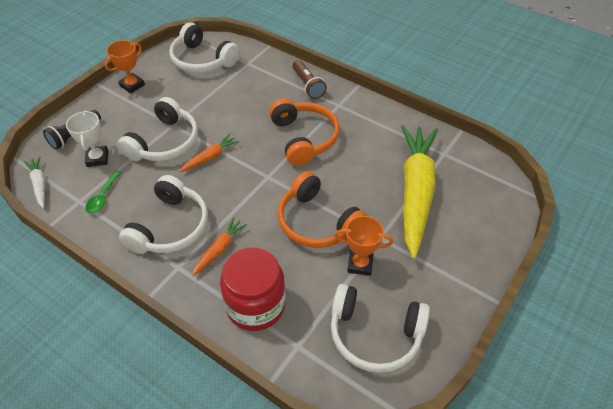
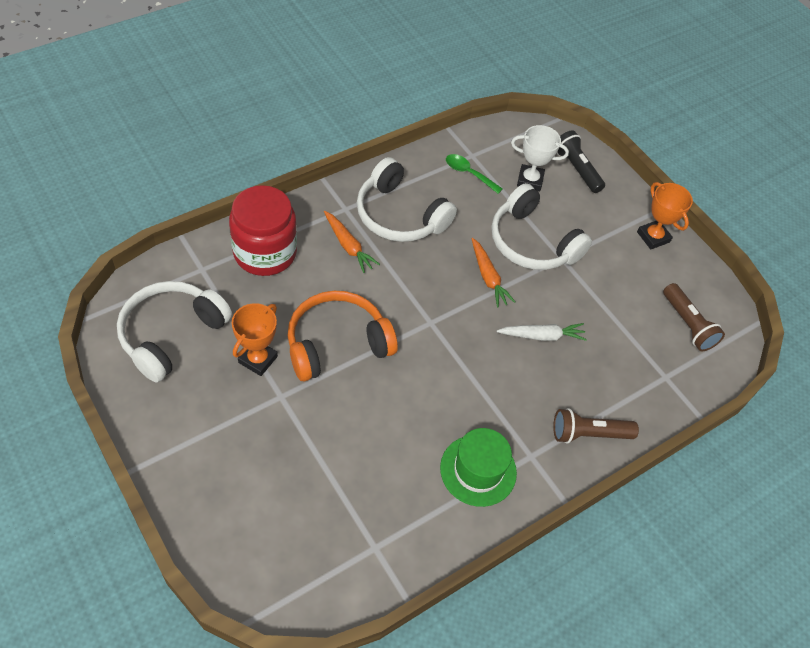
camera: 105 degrees right, 5 degrees up
(39, 184) = (509, 131): white carrot -> white carrot (542, 336)
(202, 60) = (688, 325): white headphones -> brown flashlight
(304, 138) = (480, 385): orange headphones -> none
(364, 124) = (478, 470): none -> green hat
(415, 192) = (326, 471): yellow carrot -> none

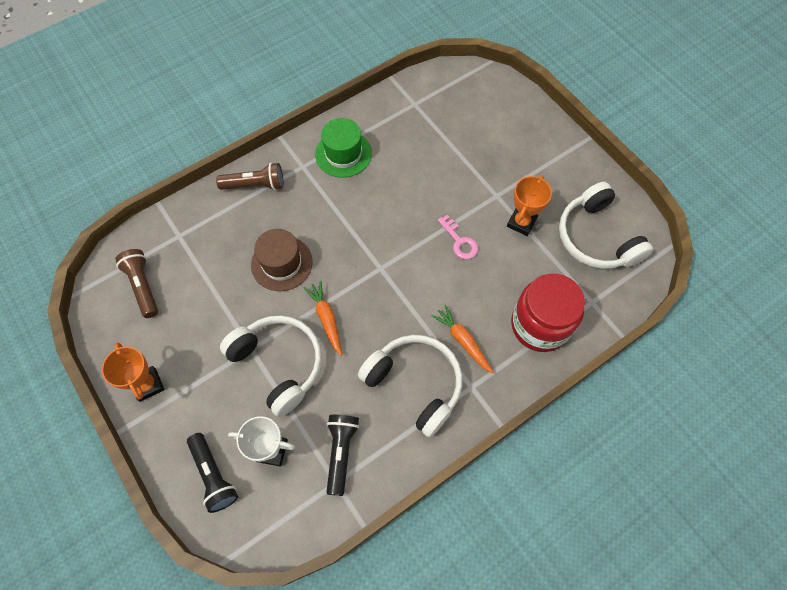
camera: 175 degrees left, 10 degrees up
(171, 335) = (596, 237): white headphones -> white headphones turned 120 degrees clockwise
(337, 344) = (459, 241): orange headphones -> pink key
(469, 173) = (341, 452): green spoon -> black flashlight
(542, 336) = (282, 263): white carrot -> brown hat

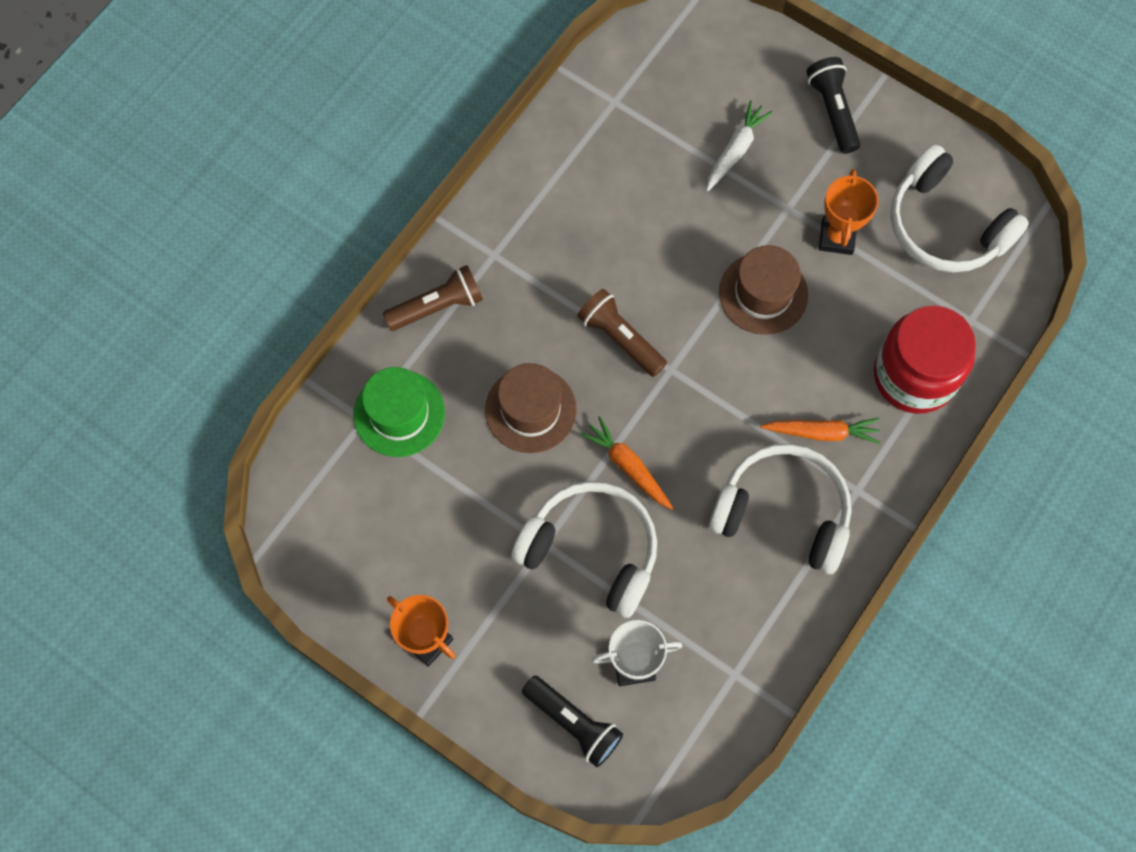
camera: 20 degrees left, 5 degrees up
(143, 286) = (349, 510): brown flashlight -> brown flashlight (620, 338)
(341, 452) = (724, 635): black flashlight -> black flashlight (832, 111)
(343, 154) = (544, 215): green hat -> green hat (399, 413)
(459, 241) = (763, 293): pink key -> brown hat
(462, 341) = (822, 432): orange carrot -> orange carrot turned 150 degrees clockwise
(477, 152) = (735, 150): none -> white carrot

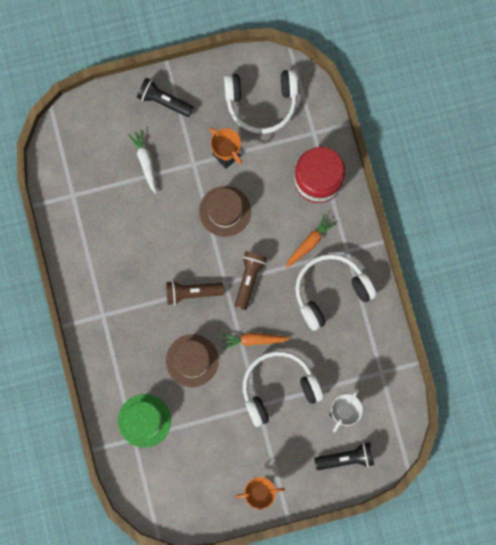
camera: 50 degrees left, 10 degrees up
(438, 306) = (106, 361): brown flashlight -> brown flashlight (249, 279)

